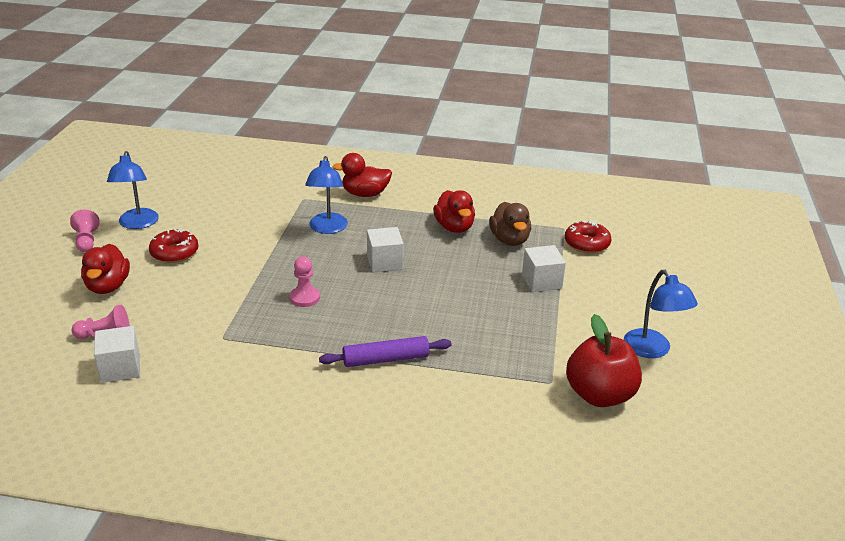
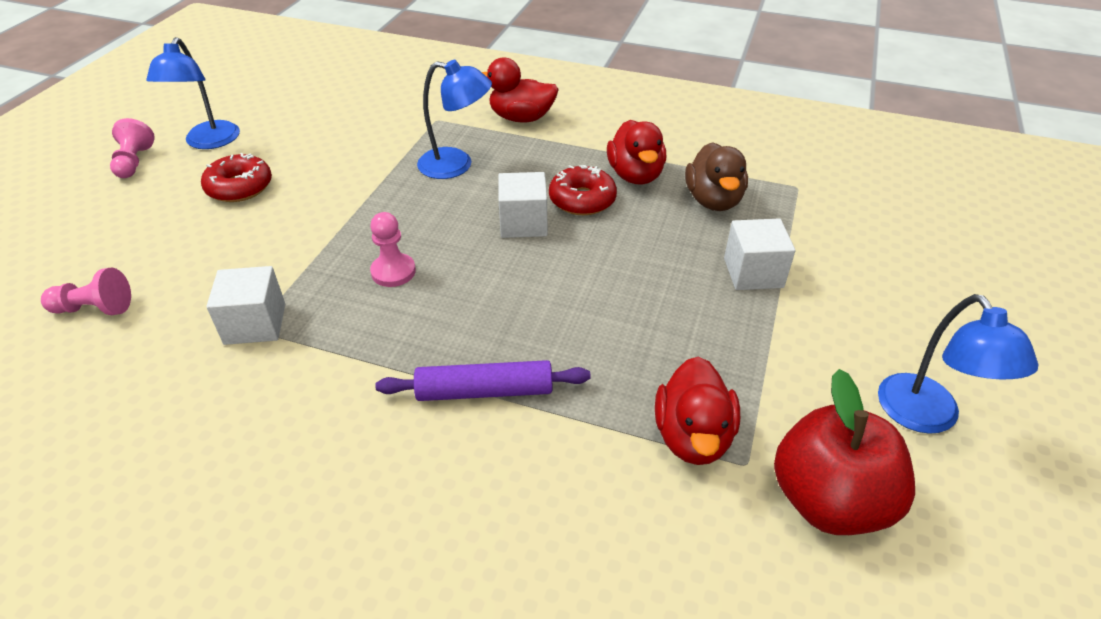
camera: 10 degrees right, 10 degrees up
(108, 286) = (132, 231): red duck -> red duck (692, 436)
(120, 368) = (90, 367): white cube -> white cube (255, 324)
(327, 228) = (456, 165): blue lamp -> blue lamp turned 90 degrees counterclockwise
(586, 243) = (830, 214): red donut -> red donut (582, 200)

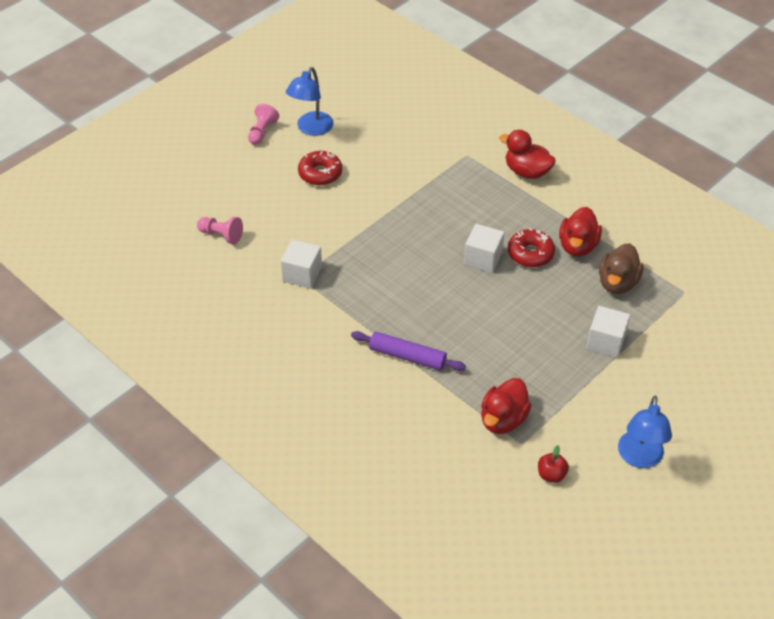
camera: 25 degrees right, 5 degrees up
(393, 272) = (389, 266): pink pawn -> none
(456, 165) = (462, 199): blue lamp -> none
(828, 500) = (551, 475): red apple -> red apple, size x0.45

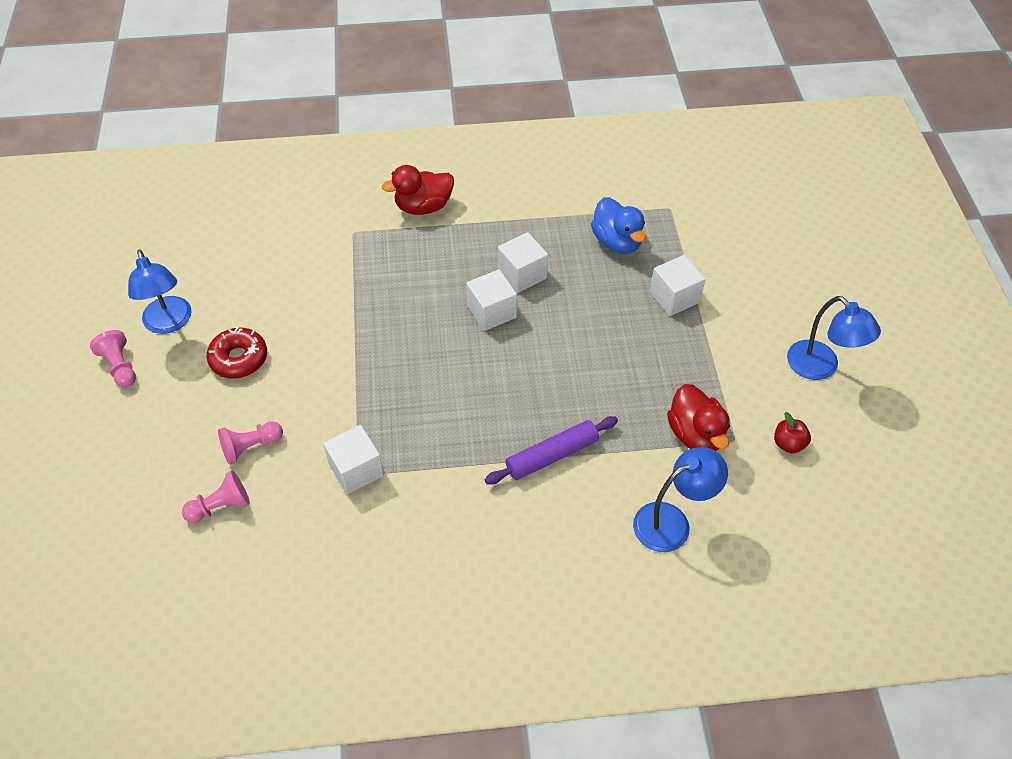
camera: 50 degrees left, 5 degrees up
(269, 220) = (251, 447): none -> pink pawn
(422, 446) = (672, 522): none -> blue lamp
(530, 253) = (522, 274): red donut -> white cube
(577, 246) = (548, 237): red duck -> none
(617, 283) = (617, 242): brown duck -> blue duck

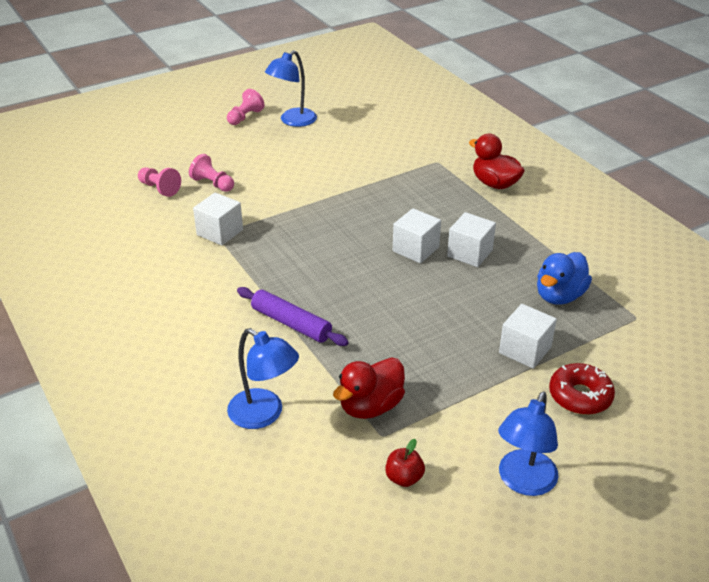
camera: 65 degrees right, 15 degrees down
(239, 359) = (283, 155): red donut -> red donut (580, 396)

